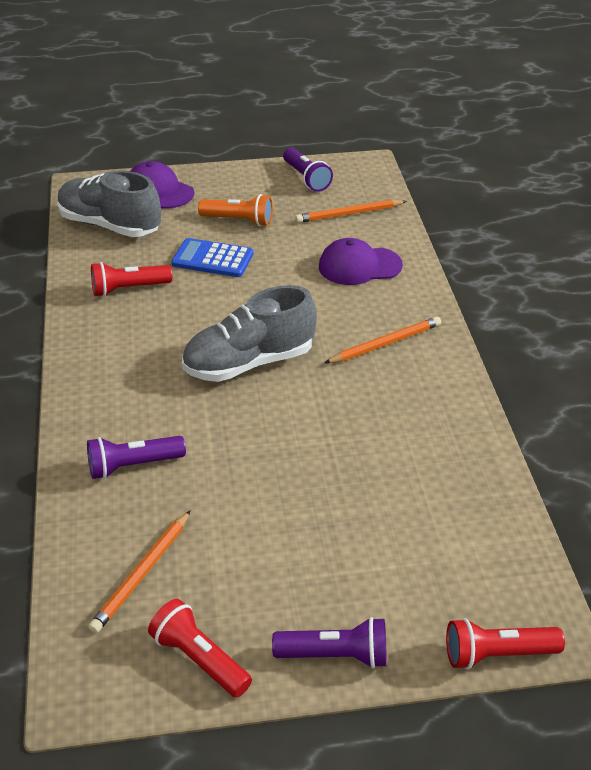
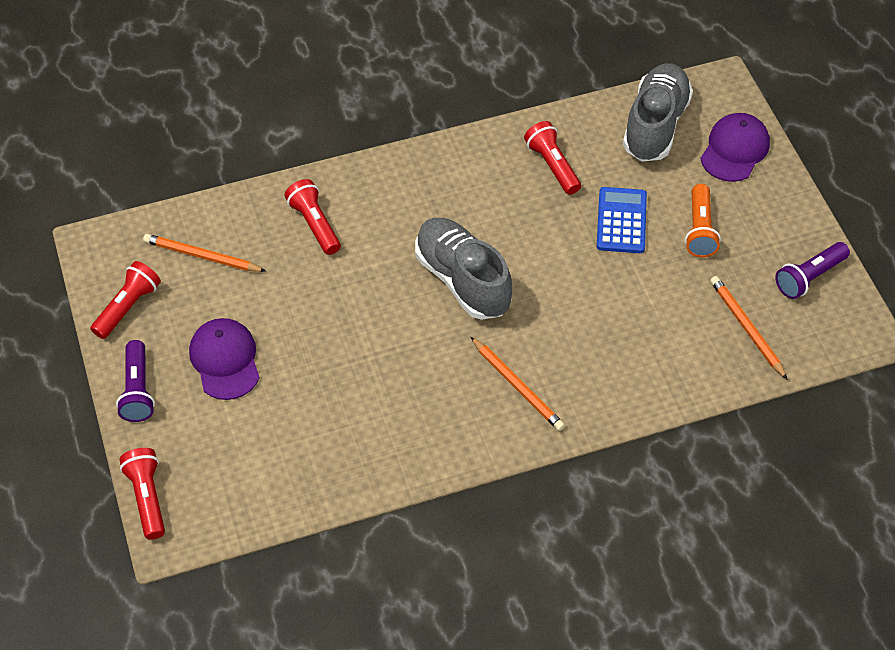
camera: 80 degrees right, 15 degrees up
(133, 466) = (314, 224): purple flashlight -> red flashlight
(359, 266) = (646, 349): purple cap -> purple cap (225, 360)

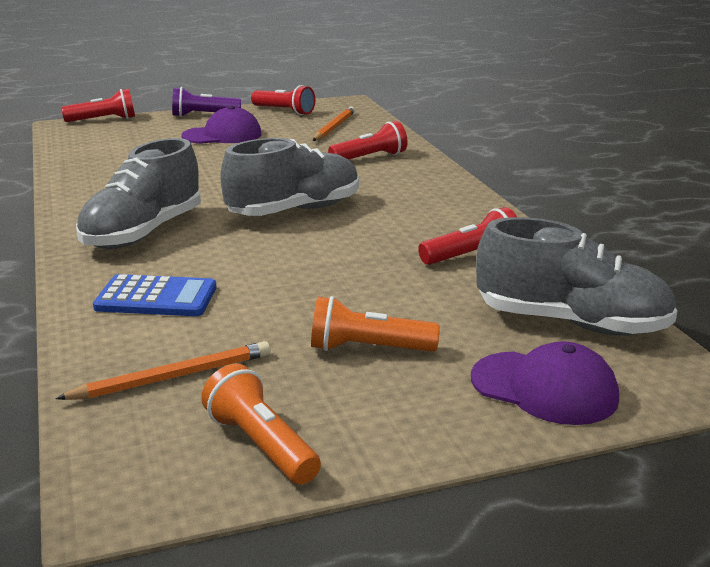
camera: 90 degrees right, 30 degrees down
(517, 386) = (143, 233): orange pencil -> grey shoe
(621, 221) = (382, 294): blue calculator -> blue calculator (156, 298)
(809, 277) = (261, 445): purple flashlight -> orange flashlight

